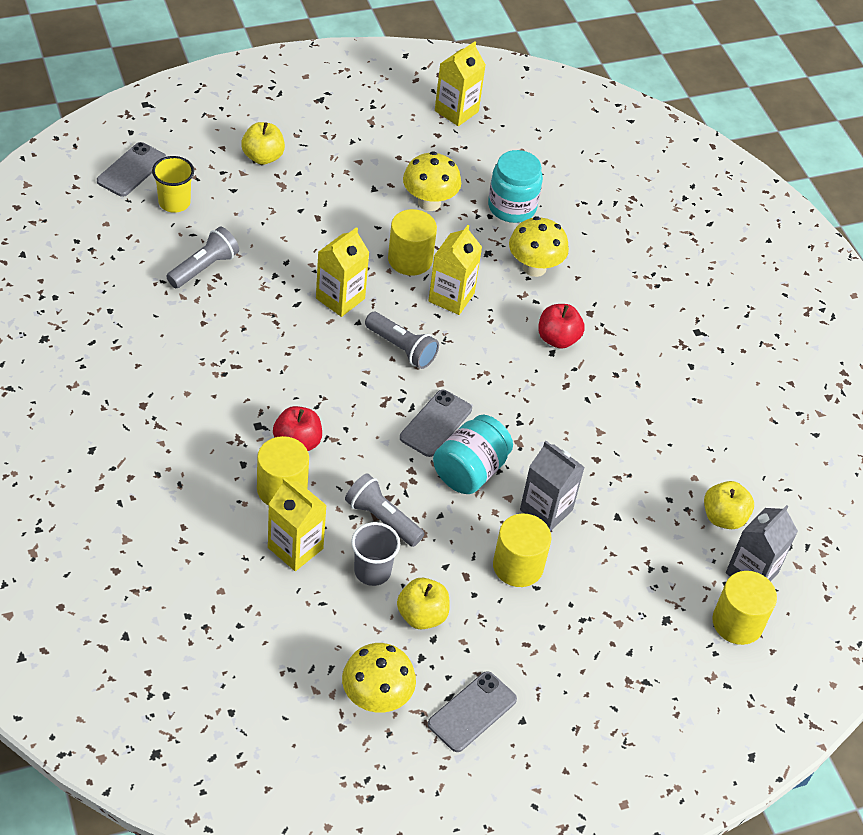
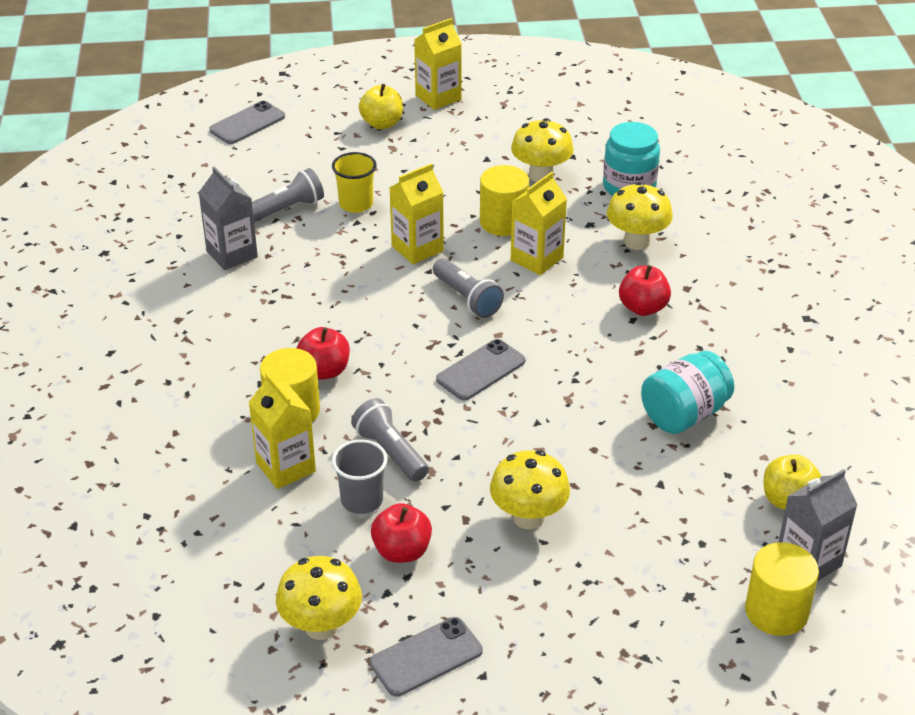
camera: 20 degrees right, 10 degrees down
(174, 202) = (278, 153): yellow cup -> yellow cup (356, 204)
(422, 615) = (402, 551): yellow apple -> red apple
(456, 111) = (596, 102): yellow carton -> yellow carton (438, 97)
(470, 471) = (504, 419): turquoise jar -> turquoise jar (684, 414)
(518, 566) = (528, 517): yellow cylinder -> yellow mushroom
(546, 510) = (578, 467): grey carton -> grey carton (232, 254)

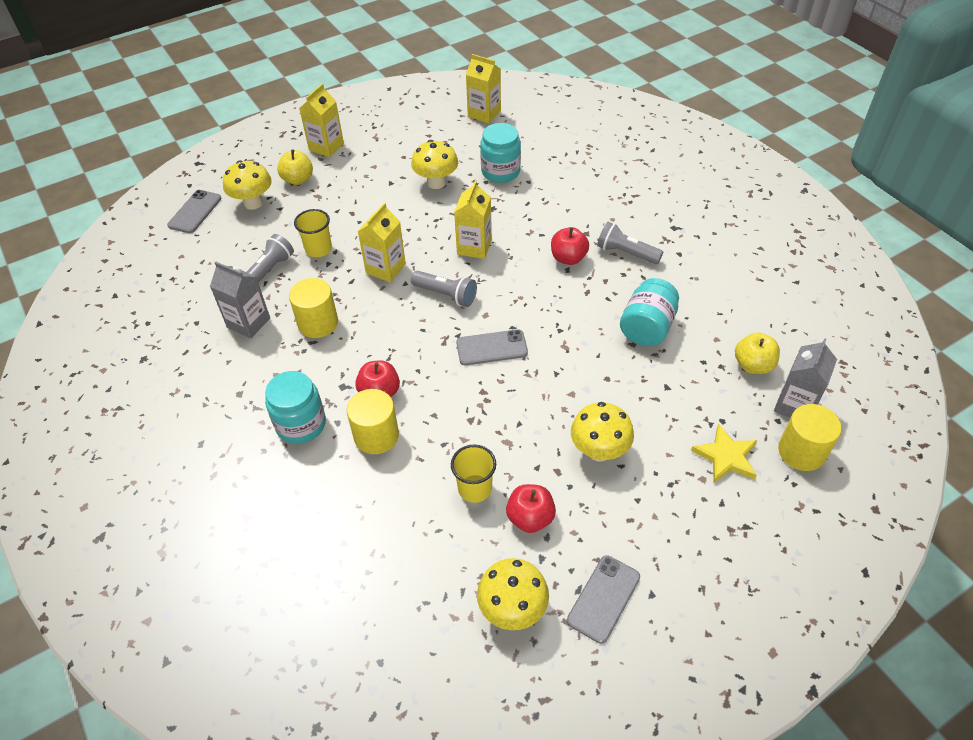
camera: 25 degrees left, 10 degrees up
(221, 371) = (301, 424): none -> turquoise jar
(286, 467) = (401, 485): yellow carton -> yellow carton (484, 114)
(362, 500) = (475, 488): grey cup -> yellow cup
(390, 452) = (470, 440): grey flashlight -> grey flashlight (626, 253)
(481, 370) = (491, 348): grey phone -> grey phone turned 60 degrees clockwise
(503, 222) = (433, 227): yellow cylinder -> yellow cylinder (318, 323)
(637, 241) = (532, 210): yellow mushroom -> yellow mushroom (253, 203)
(676, 580) = (726, 456): none -> yellow star

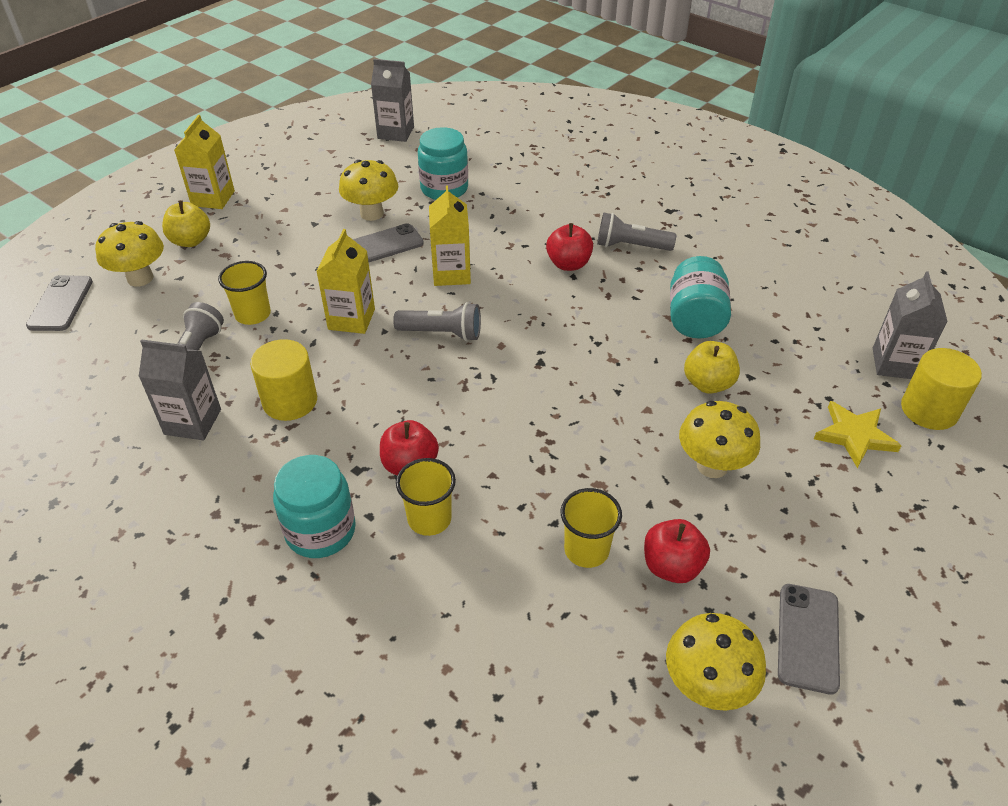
camera: 20 degrees left, 5 degrees down
(376, 436) = (429, 519): yellow cylinder -> yellow cup
(484, 114) = (395, 133): yellow carton -> grey carton
(491, 348) = (527, 380): grey phone -> grey phone (383, 245)
(753, 365) = (829, 332): yellow apple -> yellow apple (708, 384)

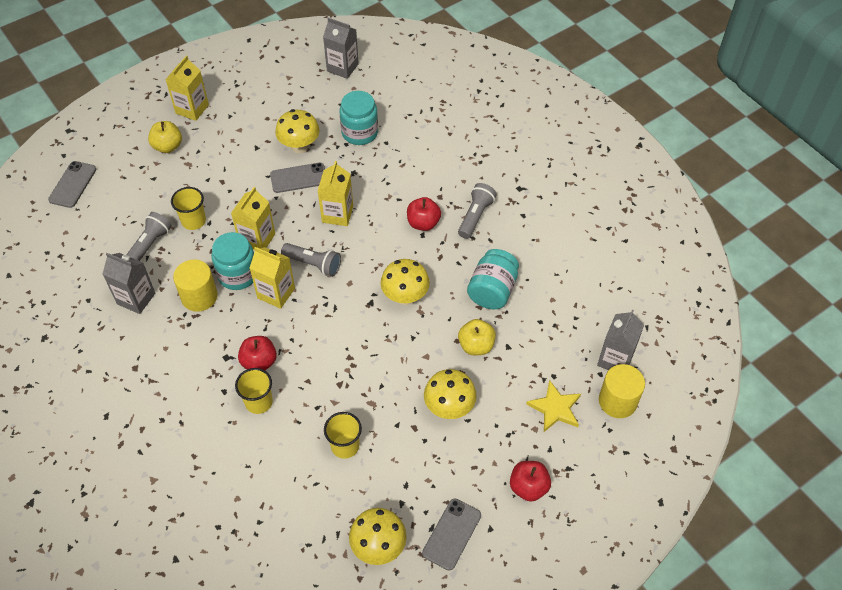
camera: 15 degrees right, 10 degrees up
(140, 278) = (127, 173): yellow mushroom -> yellow mushroom (405, 296)
(320, 531) = (192, 394): turquoise jar -> turquoise jar (238, 274)
(402, 376) = (276, 293): none -> yellow carton
(631, 246) = (475, 216): grey flashlight -> grey flashlight turned 90 degrees clockwise
(671, 566) = (392, 469): red apple -> red apple (528, 487)

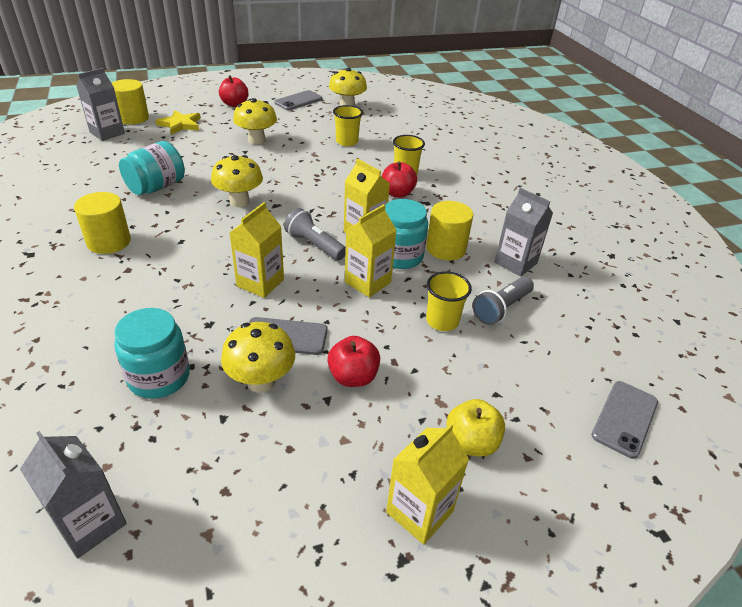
camera: 165 degrees left, 15 degrees down
(423, 223) = (170, 250): red apple -> red apple (353, 377)
(475, 216) = (109, 242): grey flashlight -> yellow cylinder
(476, 346) = (205, 162): yellow apple -> none

